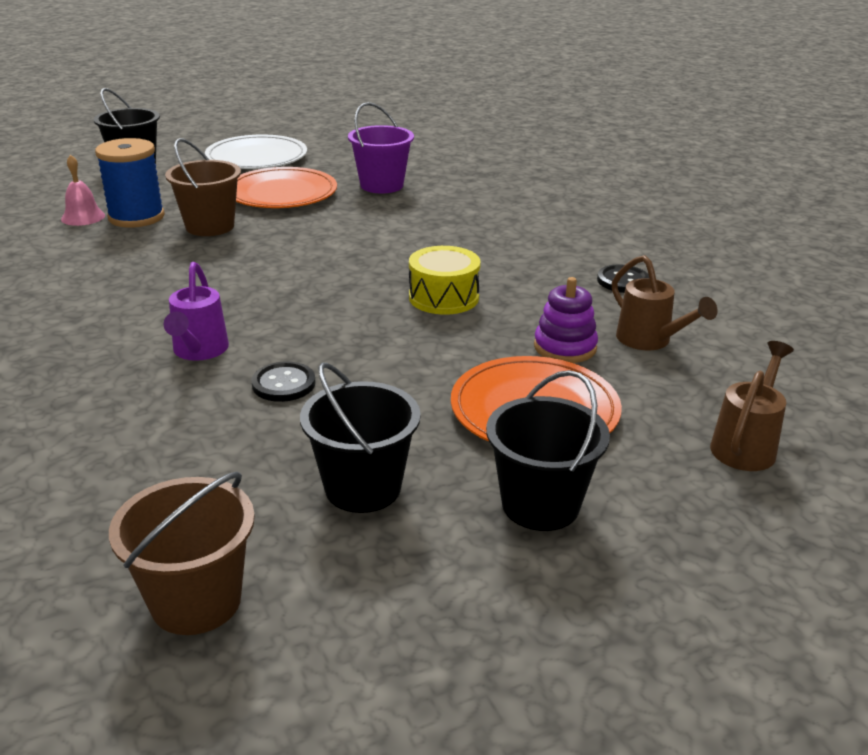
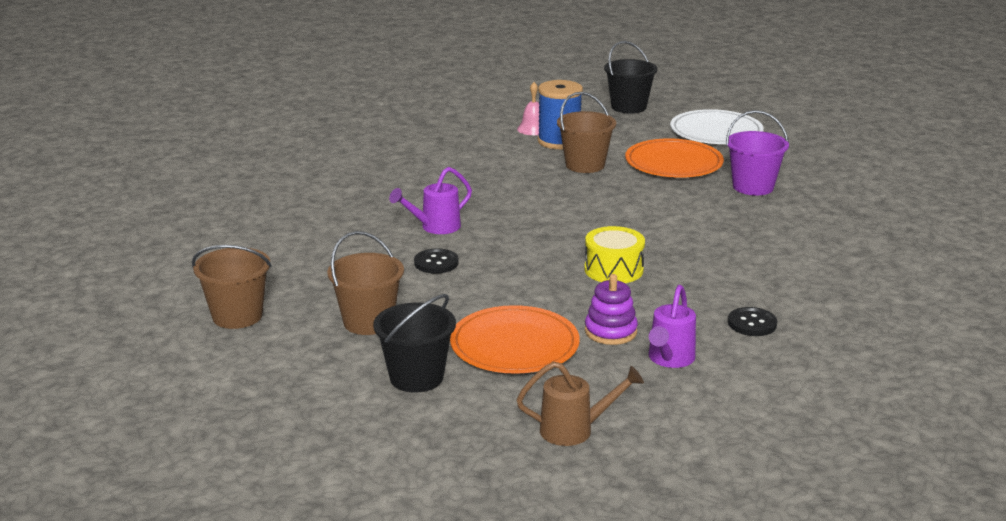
camera: 55 degrees right, 5 degrees down
(363, 488) = (368, 322): black bucket -> brown bucket
(649, 341) = (669, 359): brown watering can -> purple watering can

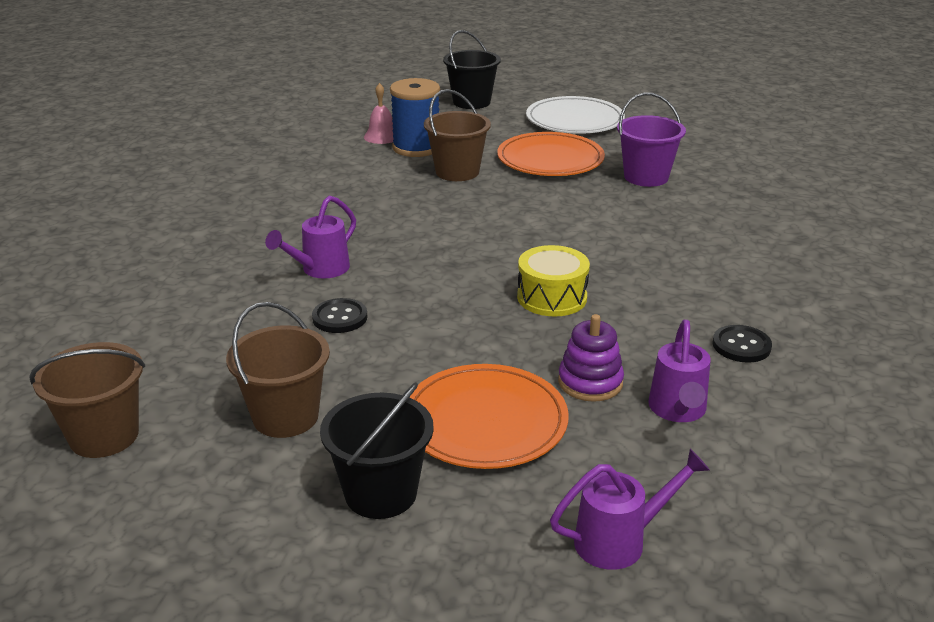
camera: 15 degrees left, 5 degrees up
(574, 430) = (619, 541): brown watering can -> purple watering can

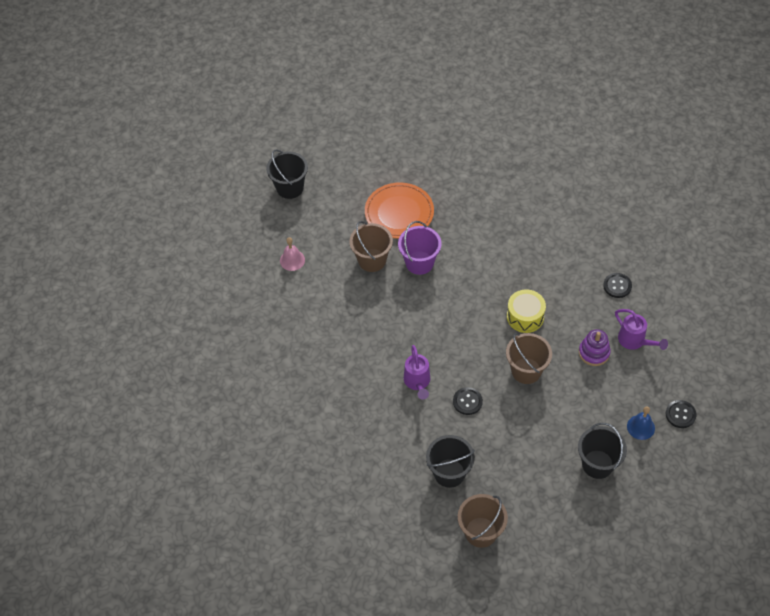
camera: 45 degrees left, 25 degrees up
(192, 358) = (449, 473): none -> black bucket
(285, 417) = (524, 465): brown bucket -> brown bucket (526, 371)
(416, 148) = (324, 256): blue spool -> none
(485, 421) = (586, 404): orange plate -> none
(524, 504) = (640, 427): none -> blue bell
(574, 120) = (364, 164): white plate -> none
(619, 541) = (680, 414): purple watering can -> black button
(646, 177) = (457, 192): purple bucket -> purple bucket (419, 263)

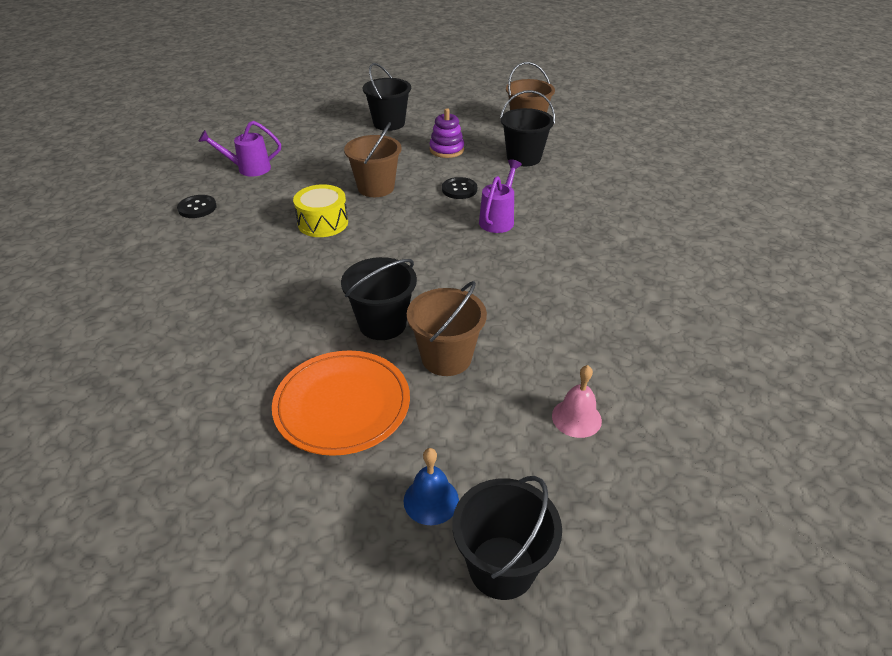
camera: 150 degrees left, 15 degrees down
(419, 263) = (382, 324): purple bucket -> black bucket
(594, 353) = (296, 175): purple stacking toy -> purple stacking toy (446, 150)
(634, 341) = (249, 169): purple watering can -> purple watering can turned 90 degrees counterclockwise
(640, 427) = (326, 127): blue bell -> blue bell (431, 500)
(680, 414) = (285, 123): black button -> none

